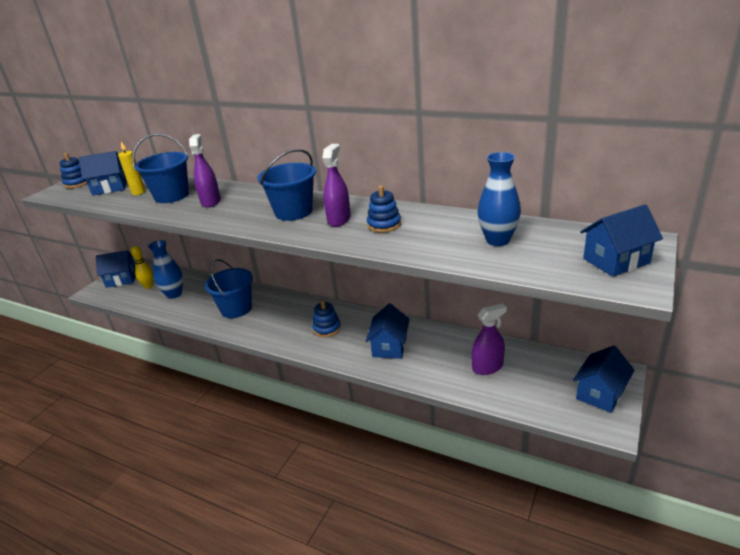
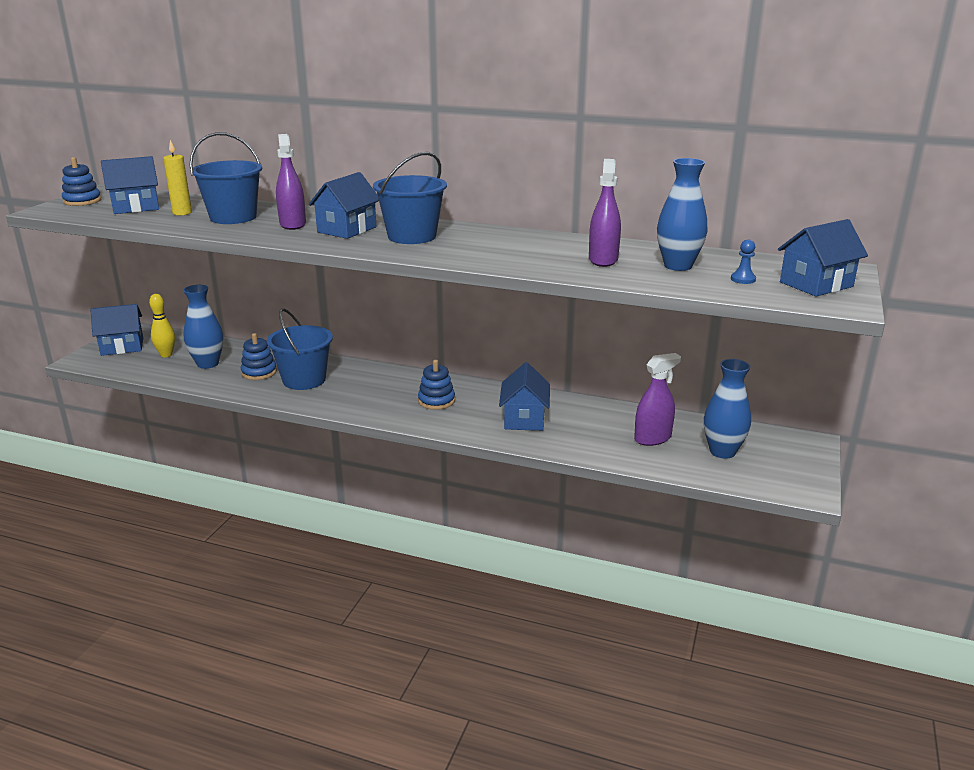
camera: 10 degrees left, 5 degrees down
(339, 219) = (475, 244): purple spray bottle -> purple spray bottle (603, 260)
(384, 224) = (534, 250): blue stacking toy -> blue stacking toy (259, 372)
(543, 382) = (722, 451): none -> blue vase
(550, 256) = (743, 279): none -> blue pawn
(600, 393) = (791, 461): blue house -> blue house (347, 230)

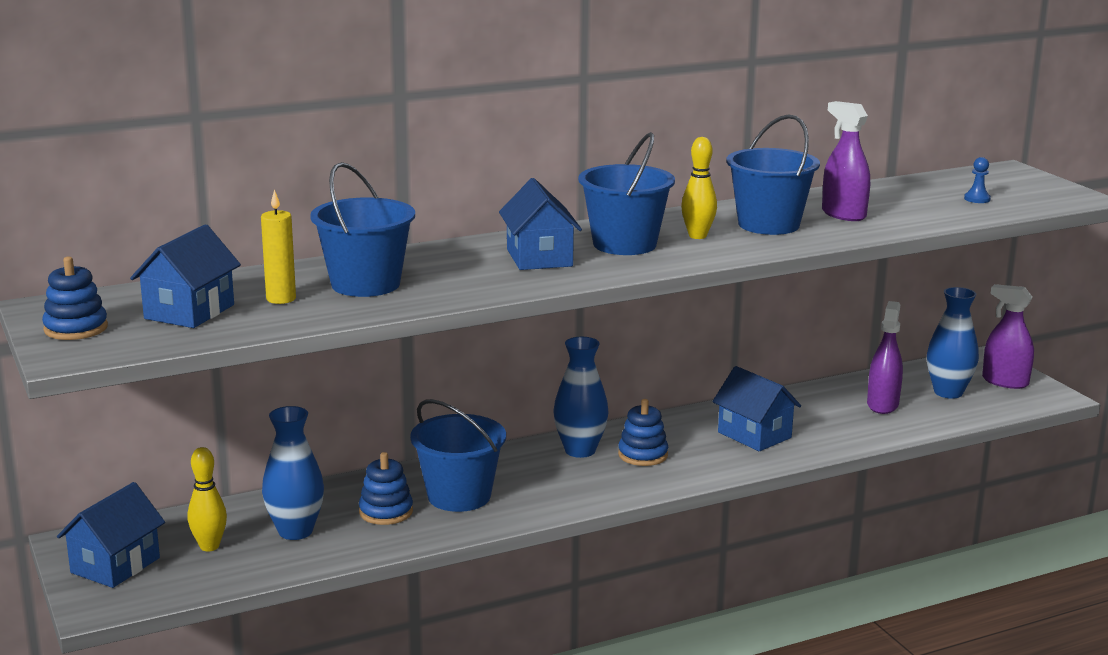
camera: 45 degrees left, 5 degrees down
(292, 224) = (462, 270): purple spray bottle -> purple spray bottle (1005, 382)
(467, 244) = (697, 236): none -> yellow bowling pin
(532, 251) = (768, 224): none -> blue bucket
(678, 266) = (907, 202): blue vase -> blue vase (580, 450)
(816, 284) = (1027, 188): blue house -> none

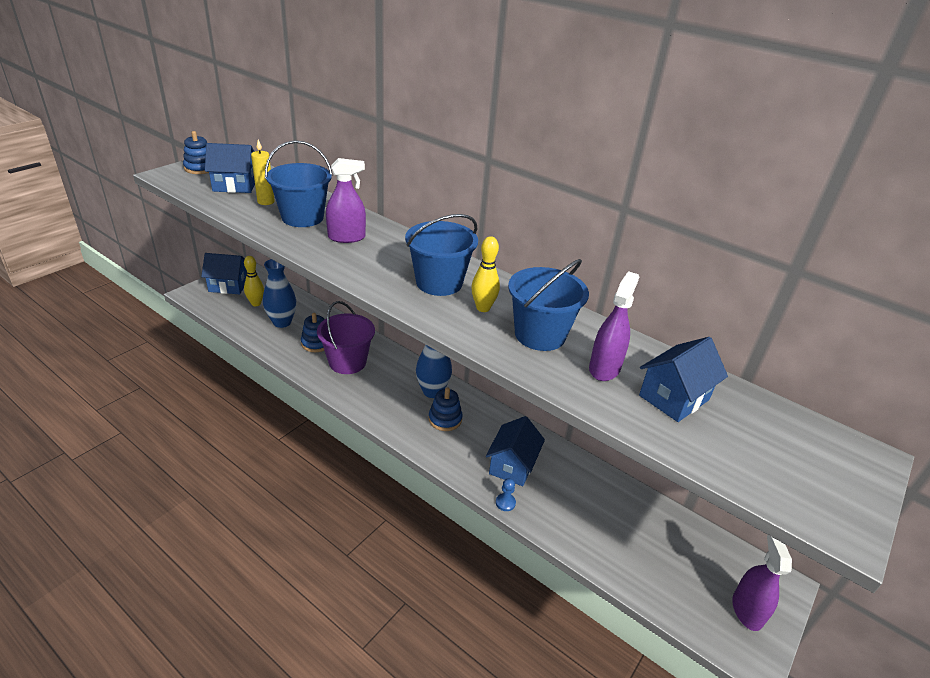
camera: 60 degrees right, 15 degrees up
(459, 496) = (347, 362): blue bucket -> purple bucket
(539, 258) = (387, 258): blue house -> blue house (674, 398)
(882, 405) = (622, 529): purple spray bottle -> purple spray bottle (346, 237)
(948, 392) = (685, 569): blue vase -> none
(977, 199) = (741, 445): blue pawn -> blue pawn (505, 503)

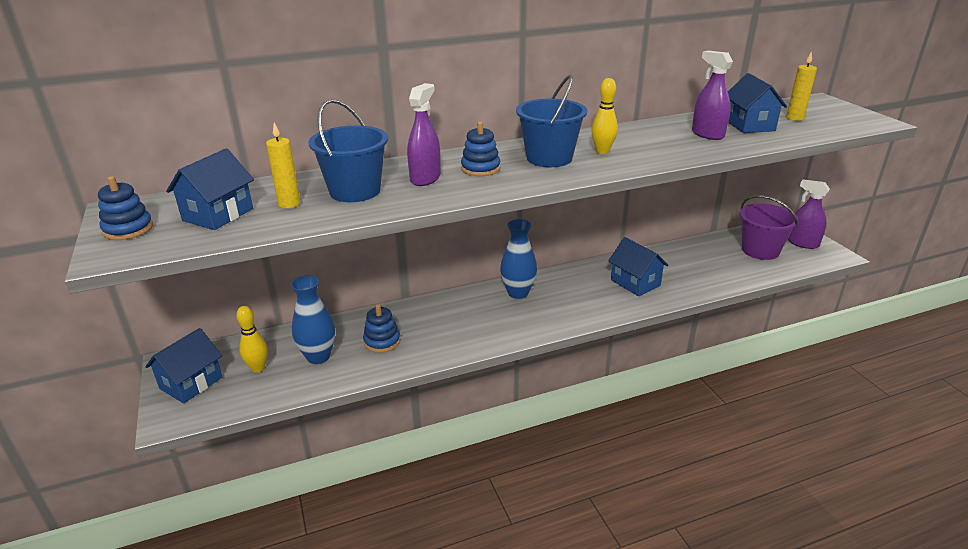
camera: 55 degrees left, 5 degrees down
(347, 362) = (433, 329): purple bucket -> purple bucket (760, 250)
(445, 419) = (559, 297): blue stacking toy -> blue stacking toy (480, 168)
(505, 503) = (673, 299): blue pawn -> none
(540, 335) = (654, 142): blue bucket -> none
(751, 436) = (795, 118): none -> yellow candle

